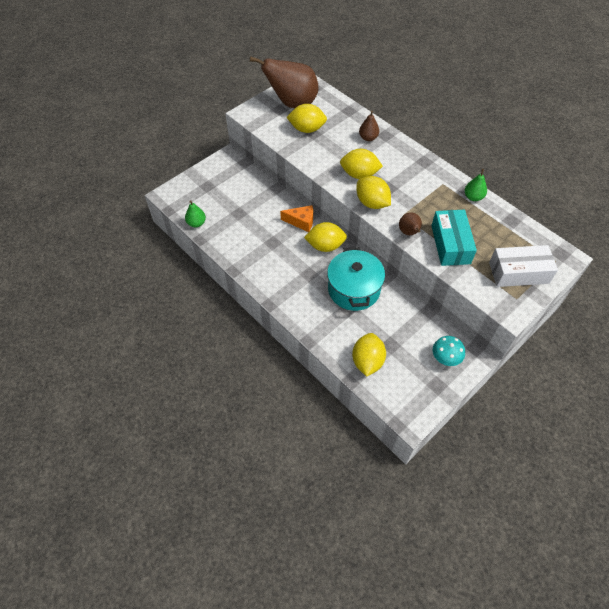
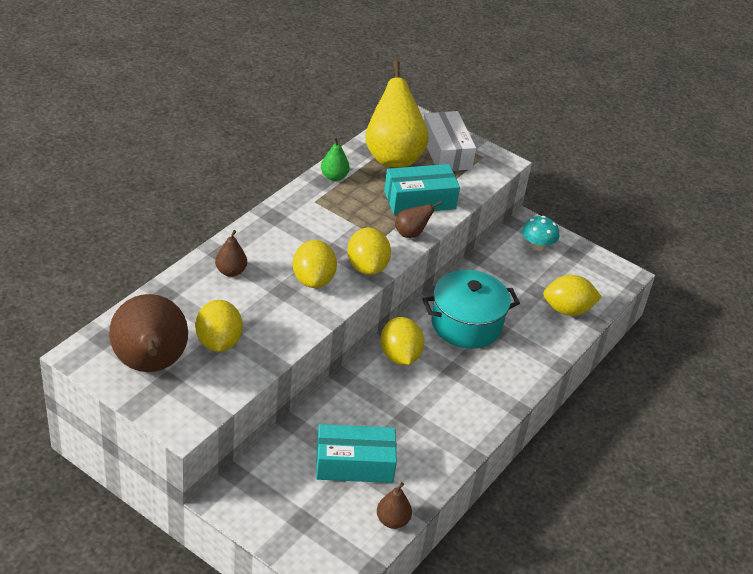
camera: 105 degrees left, 15 degrees down
(196, 223) = (392, 520): green pear -> brown pear
(240, 212) = (354, 464): none -> turquoise box
(301, 222) = (359, 385): orange cheese -> none
(372, 203) = (367, 267): yellow lemon -> yellow lemon turned 45 degrees counterclockwise
(505, 236) = (393, 156): none -> yellow pear

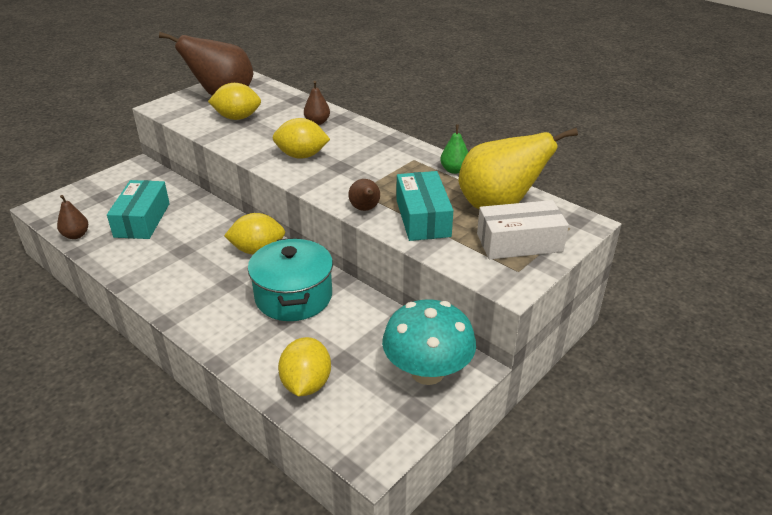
camera: 100 degrees right, 5 degrees down
(367, 267) = (316, 182): yellow lemon -> none
(537, 246) = (427, 372): turquoise mushroom -> turquoise mushroom, size x1.85

